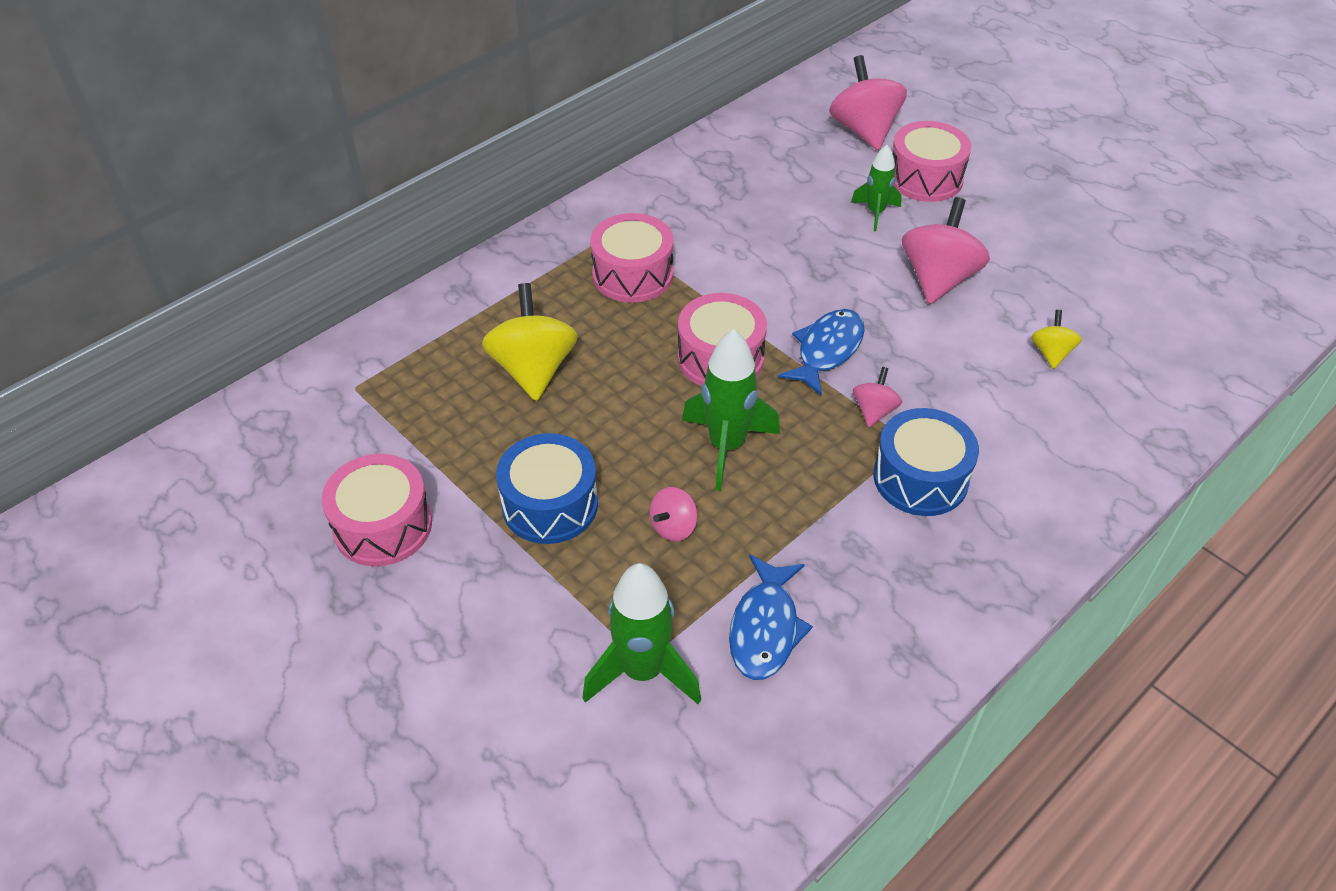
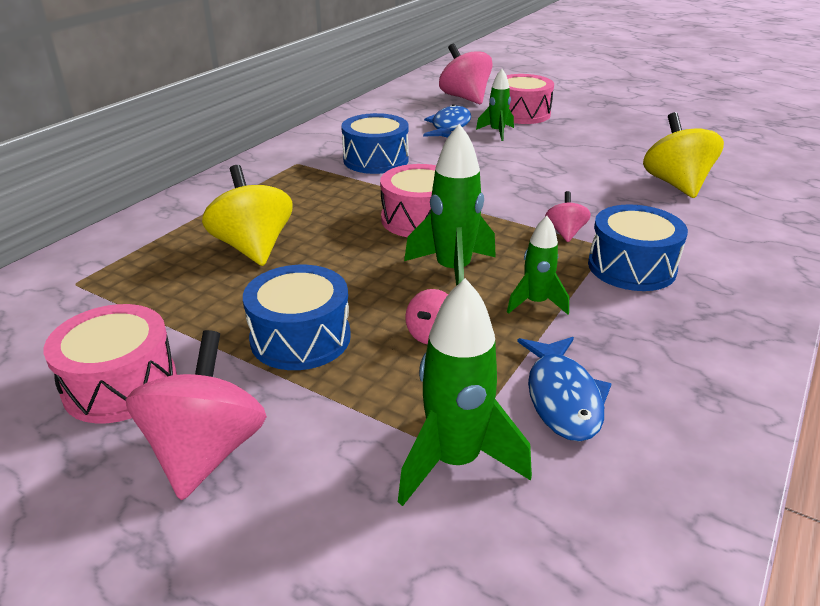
camera: 15 degrees left, 15 degrees down
(632, 274) = (322, 182): pink drum -> none
(706, 243) = (376, 160): none -> blue drum
(793, 508) = (535, 303): none -> green rocket
(826, 350) = (504, 204): blue fish -> blue fish (449, 126)
(938, 278) = (565, 157): pink spinning top -> pink spinning top (206, 451)
(1051, 353) = (676, 184): yellow spinning top -> yellow spinning top, size x1.94

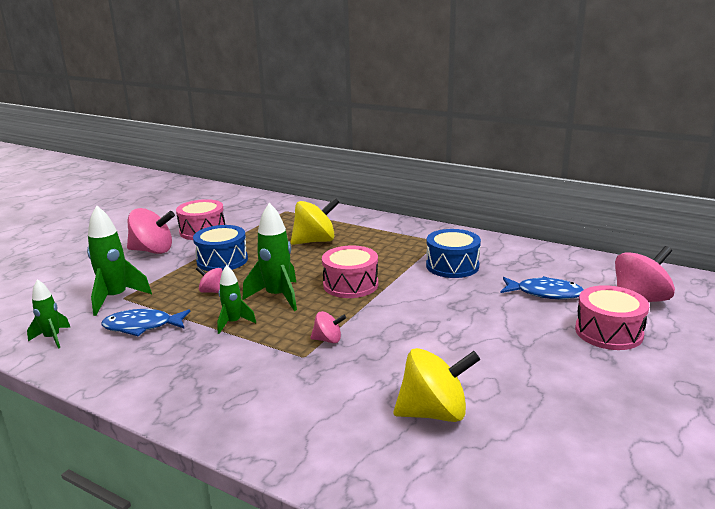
camera: 90 degrees right, 10 degrees down
(497, 132) = (541, 316): green rocket -> green rocket (52, 338)
(631, 267) = (270, 364): blue drum -> none

